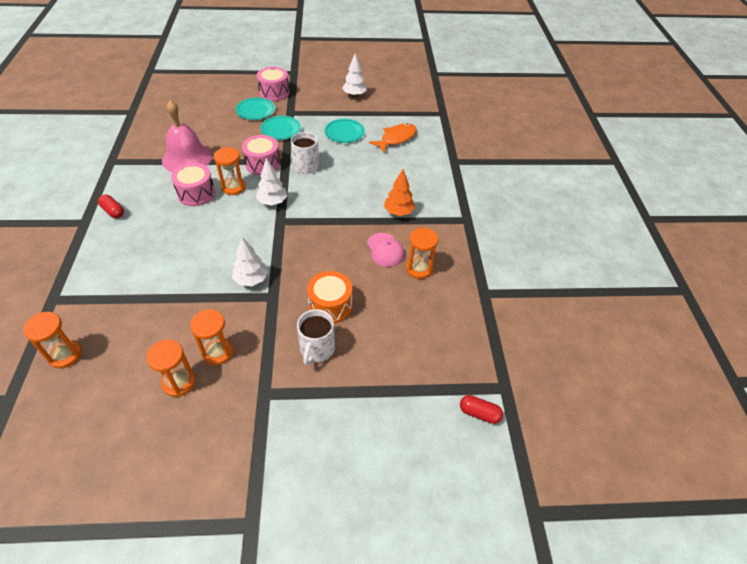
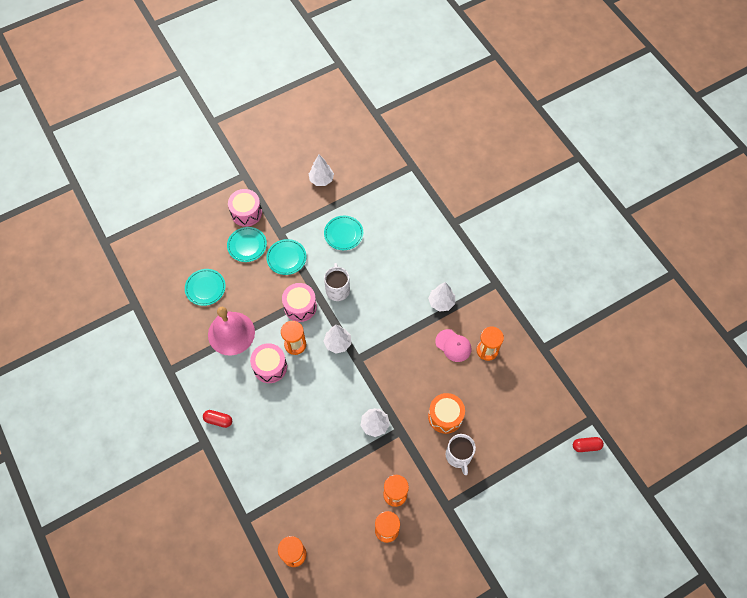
camera: 25 degrees left, 15 degrees up
(196, 123) = (205, 288): none -> turquoise plate
(396, 138) = (391, 219): orange fish -> none
(398, 212) = (441, 302): orange tree -> white tree

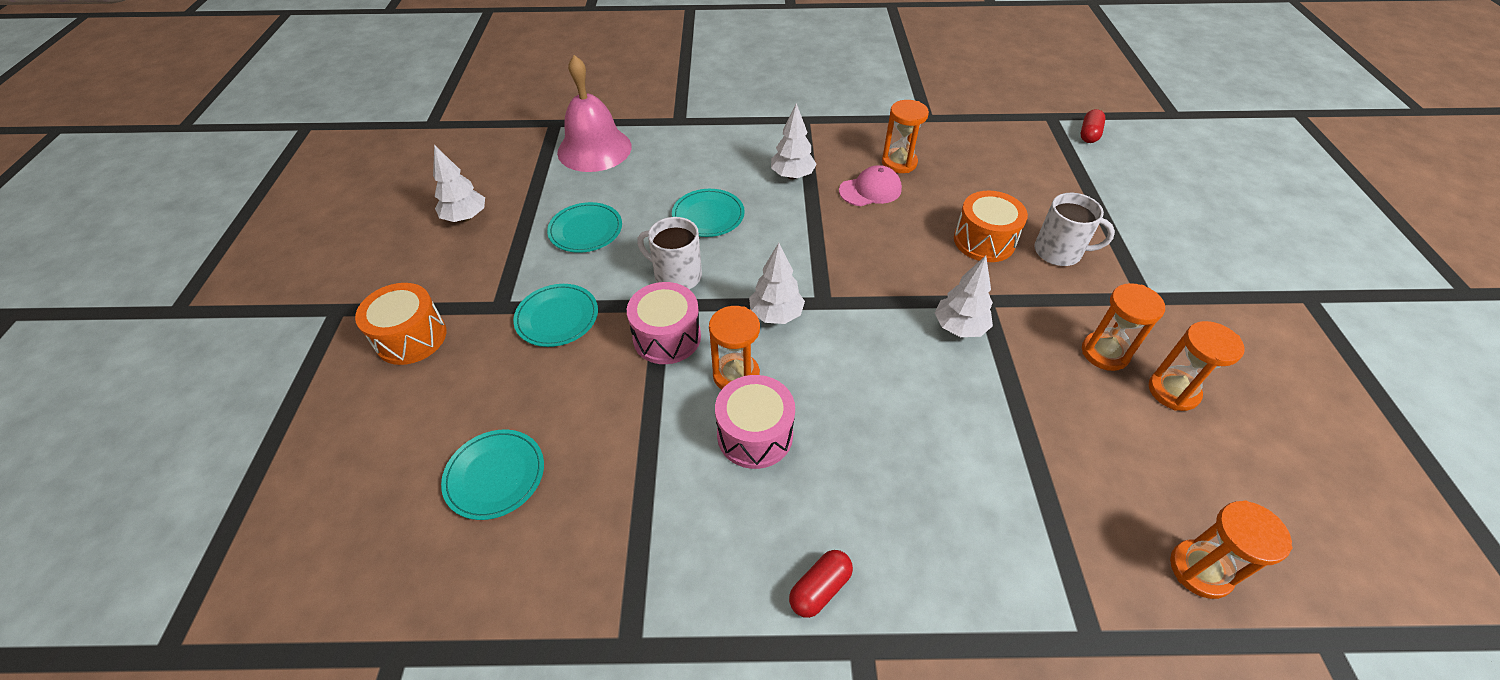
camera: 60 degrees left, 15 degrees down
(231, 333) = (634, 471): pink bell -> pink bell (594, 149)
(246, 213) = (411, 337): pink drum -> orange drum
(247, 245) = (475, 364): turquoise plate -> turquoise plate (708, 215)

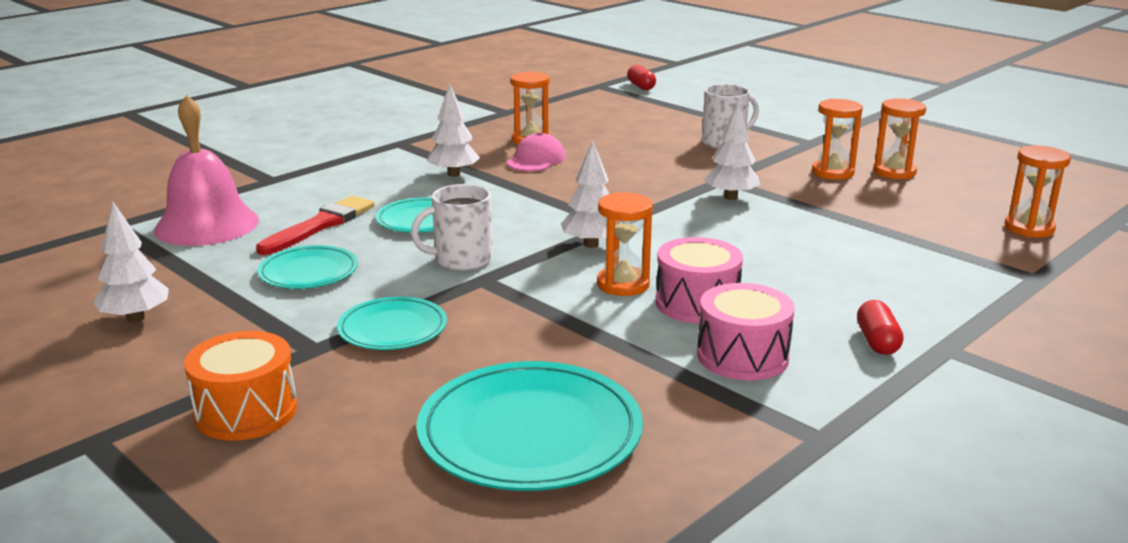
camera: 45 degrees left, 25 degrees down
(495, 475) = (530, 432): turquoise plate -> turquoise plate, size x1.74
(648, 186) = (320, 225): none -> red brush
(667, 337) = (524, 292): pink drum -> pink drum (742, 356)
(984, 241) = (668, 154): orange drum -> none

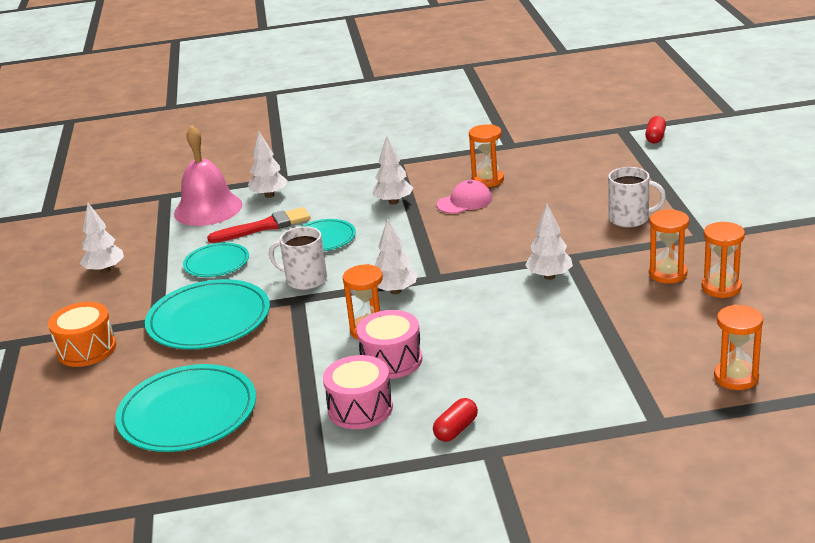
camera: 40 degrees right, 5 degrees up
(278, 197) = (269, 195): none -> white tree
(392, 328) = (209, 319): turquoise plate -> turquoise plate, size x1.74

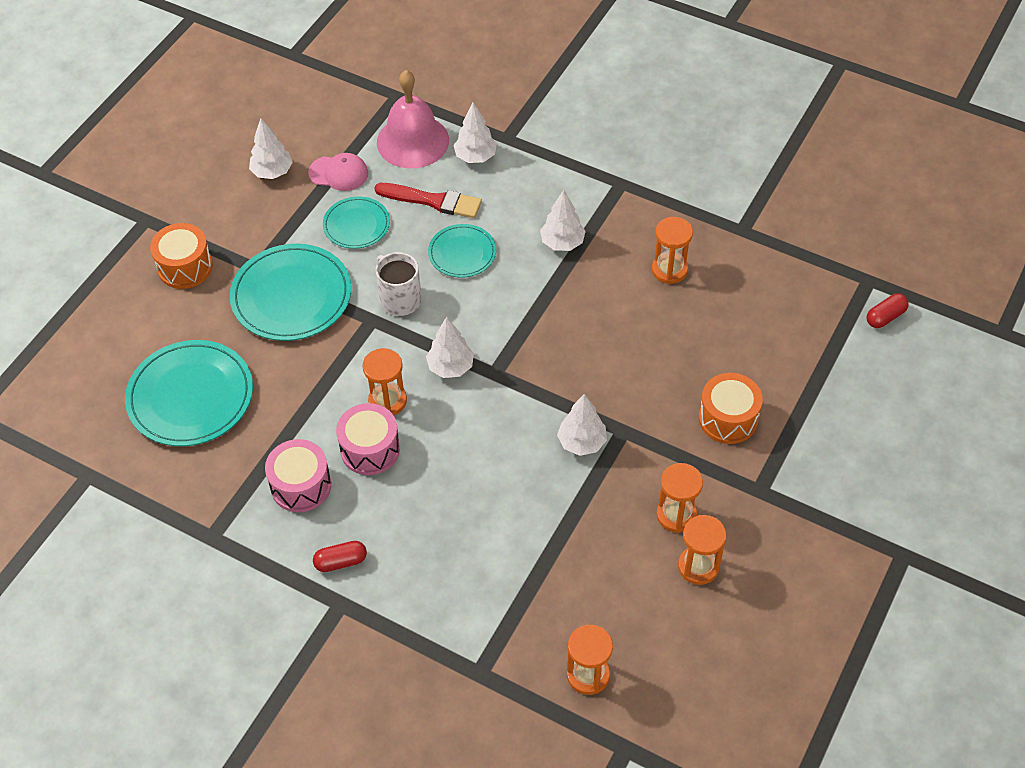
camera: 35 degrees right, 25 degrees up
(464, 202) = (618, 287): pink cap -> pink cap (339, 173)
(630, 219) = (728, 418): white mug -> orange drum

